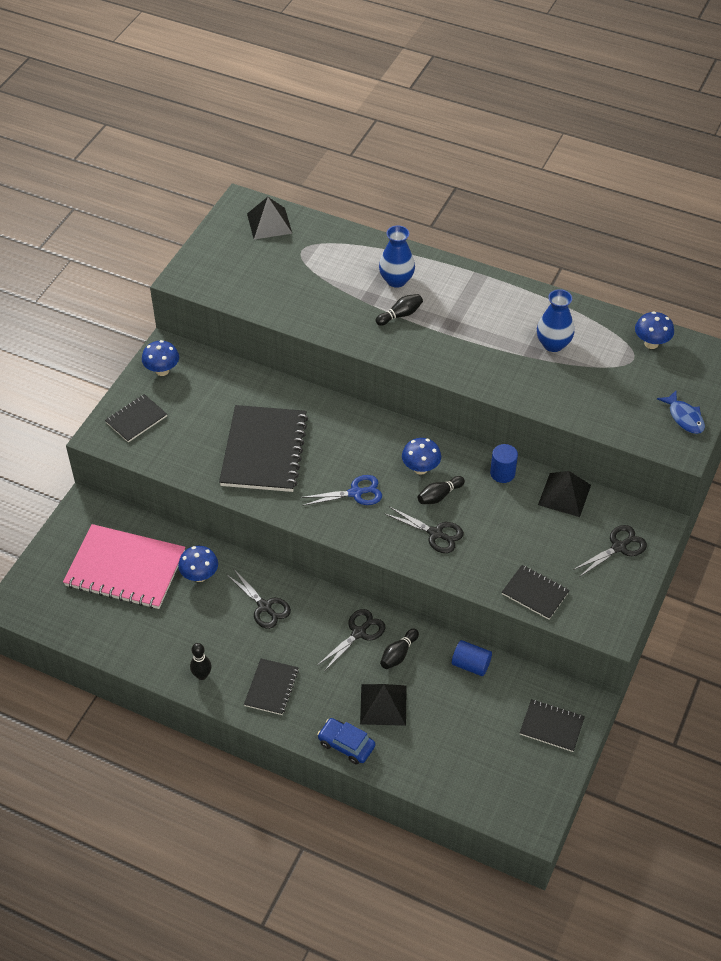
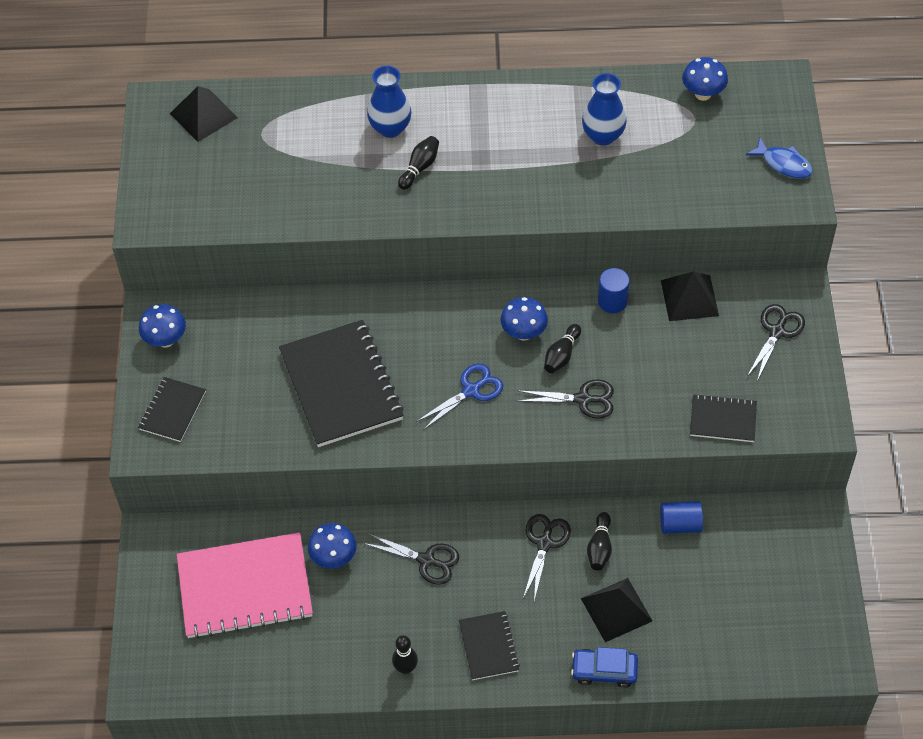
camera: 25 degrees left, 5 degrees up
(551, 726) = (798, 552): black notebook -> none

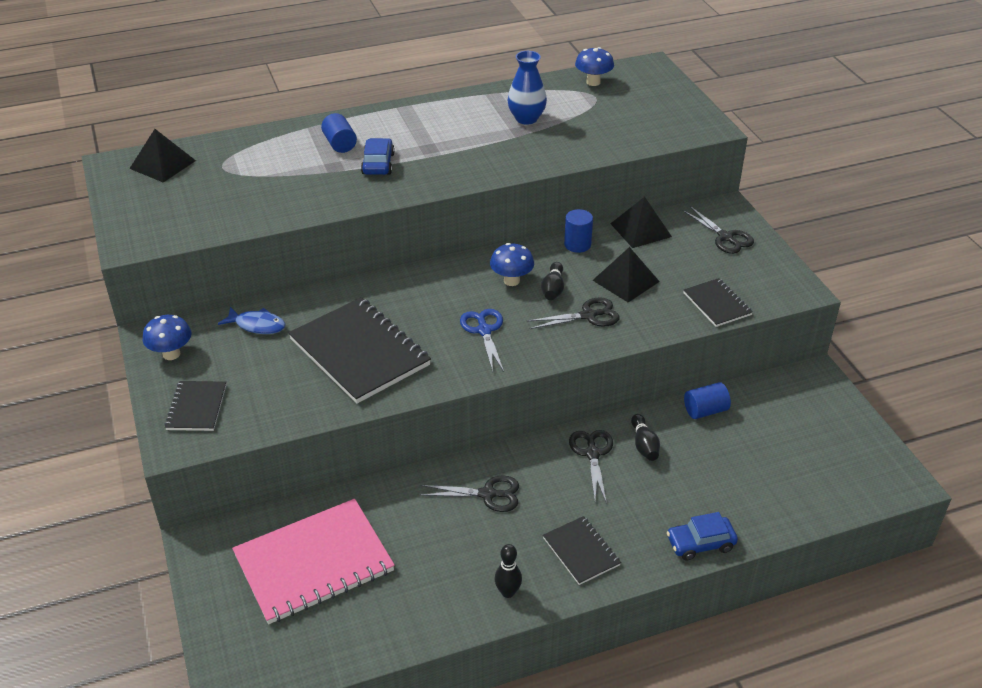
camera: 20 degrees left, 15 degrees down
(334, 558) = (395, 514): blue mushroom -> none
(390, 128) = (340, 144): blue vase -> blue cylinder
(419, 168) = (378, 164): black bowling pin -> blue car
(471, 391) = (484, 330): blue scissors -> blue scissors turned 45 degrees counterclockwise
(616, 609) = (685, 490): black pyramid -> black pyramid (626, 281)
(723, 419) = (717, 304): black notebook -> black notebook turned 75 degrees clockwise
(777, 332) = (725, 237): black scissors -> black scissors turned 135 degrees clockwise
(783, 164) = (682, 110): blue fish -> blue fish (257, 325)

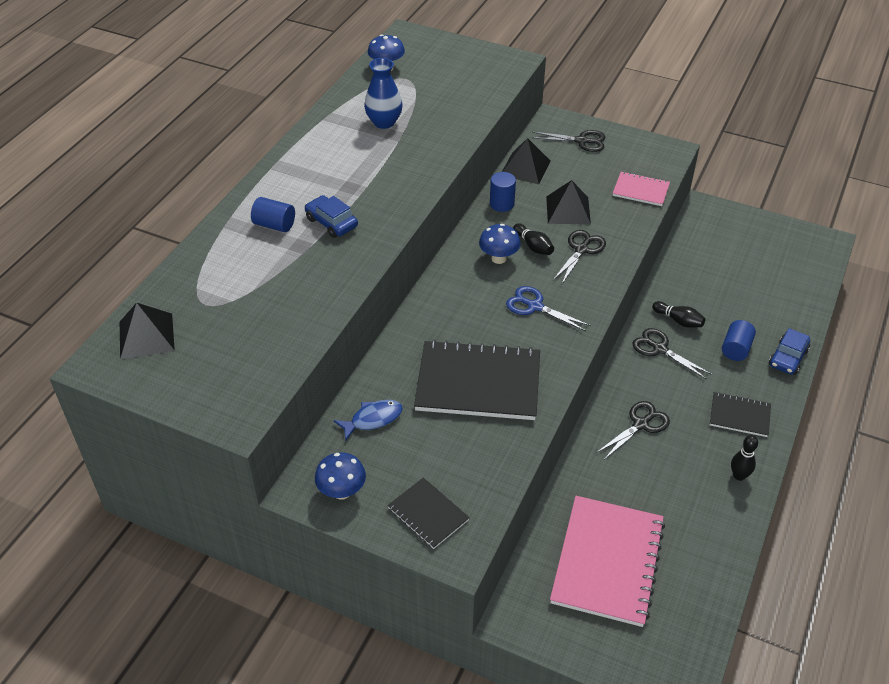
camera: 45 degrees left, 5 degrees up
(705, 410) = (679, 273): blue cylinder -> blue cylinder (736, 349)
(717, 304) = (640, 190): black notebook -> pink notebook

